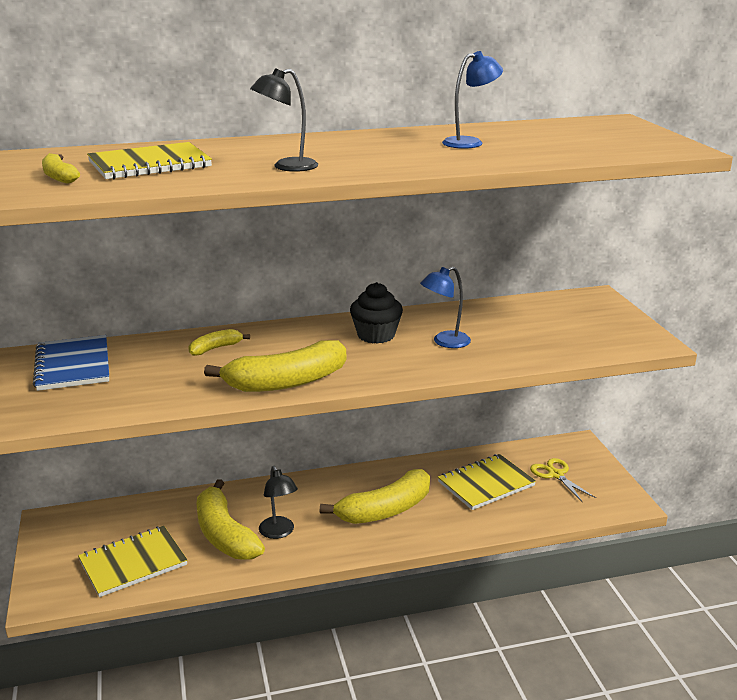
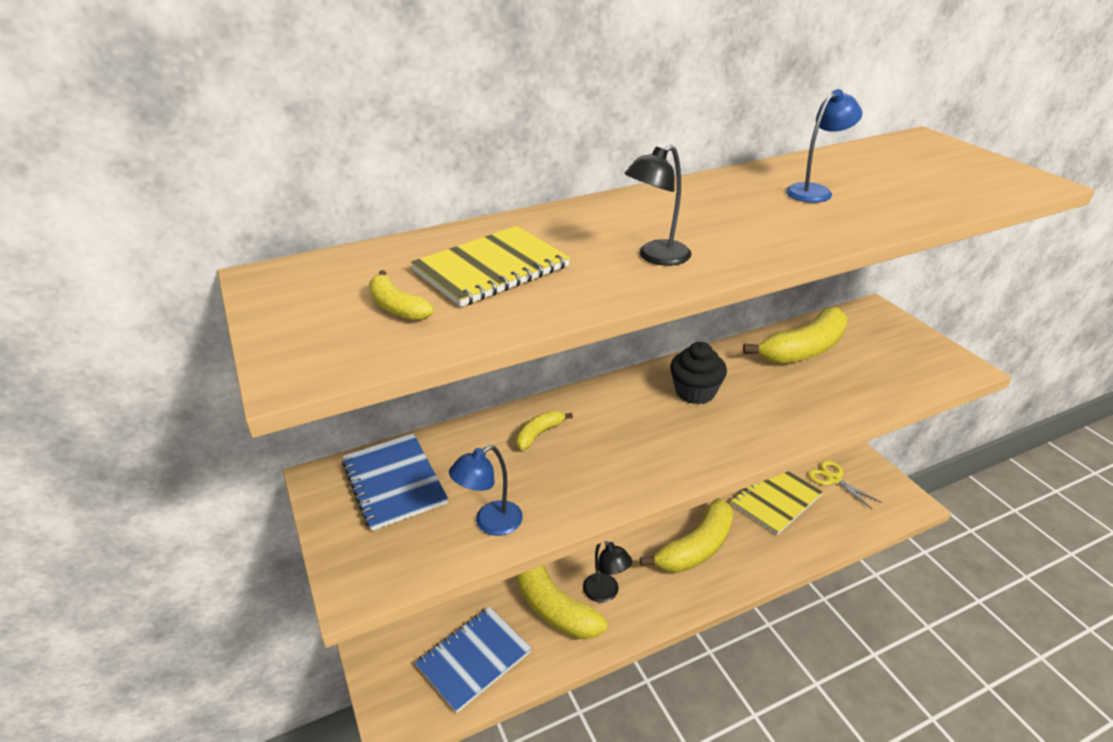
camera: 10 degrees left, 10 degrees up
(133, 563) = (474, 659): yellow notebook -> blue notebook
(286, 382) = (640, 476): yellow banana -> yellow banana (803, 350)
(445, 342) = (768, 393): blue lamp -> blue lamp (490, 523)

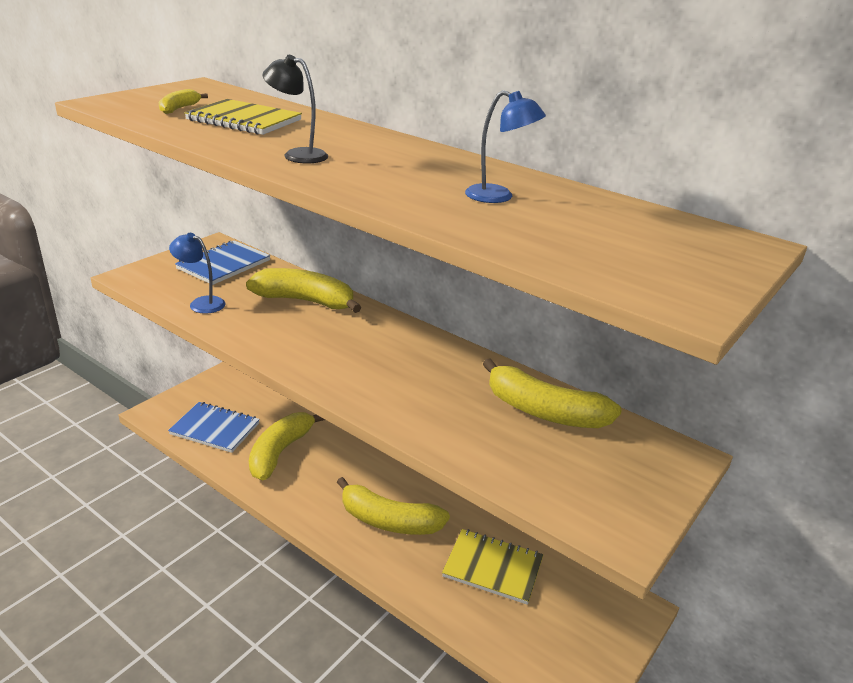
camera: 60 degrees right, 5 degrees down
(539, 434) = (306, 301): yellow banana -> yellow banana, size x2.07
(605, 593) = (306, 477): black lamp -> none
(695, 392) = (414, 358): black cupcake -> none
(833, 479) = (564, 614): yellow scissors -> none

